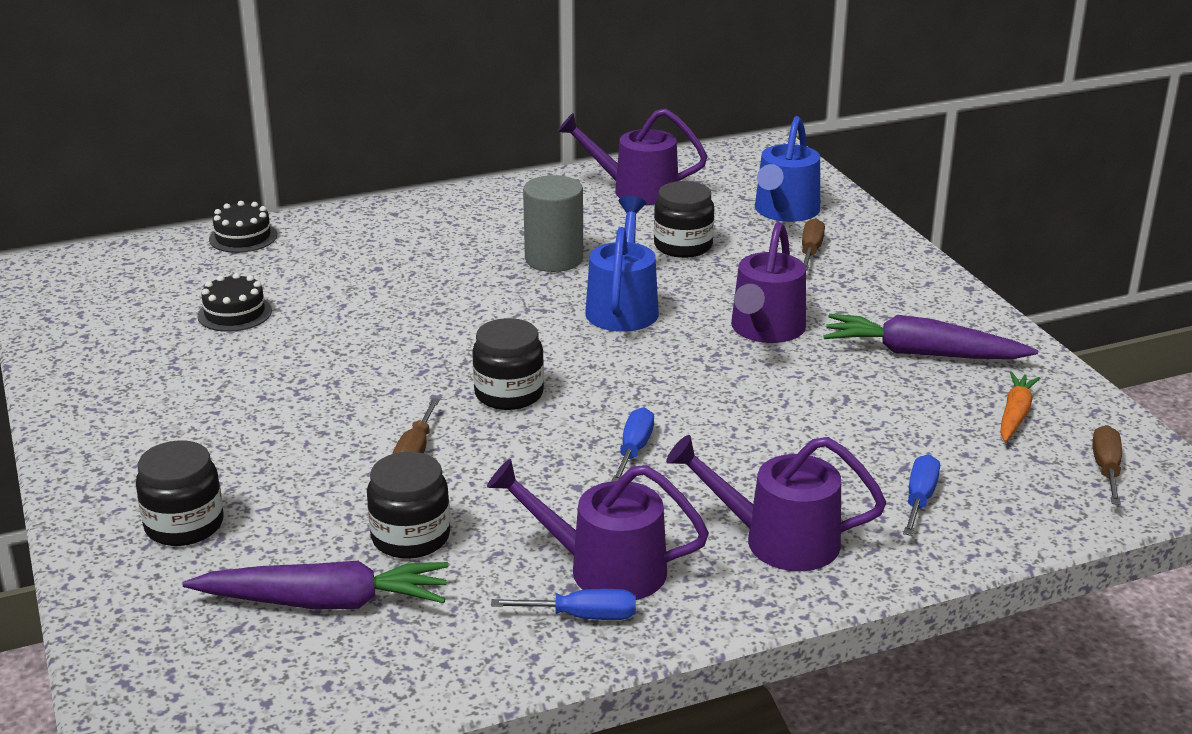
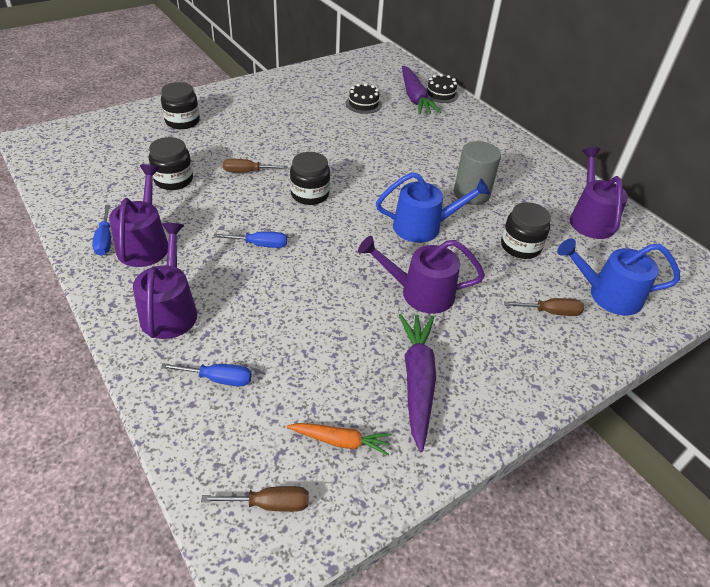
camera: 75 degrees right, 15 degrees up
(325, 602) = (124, 164): purple carrot -> purple carrot (415, 98)

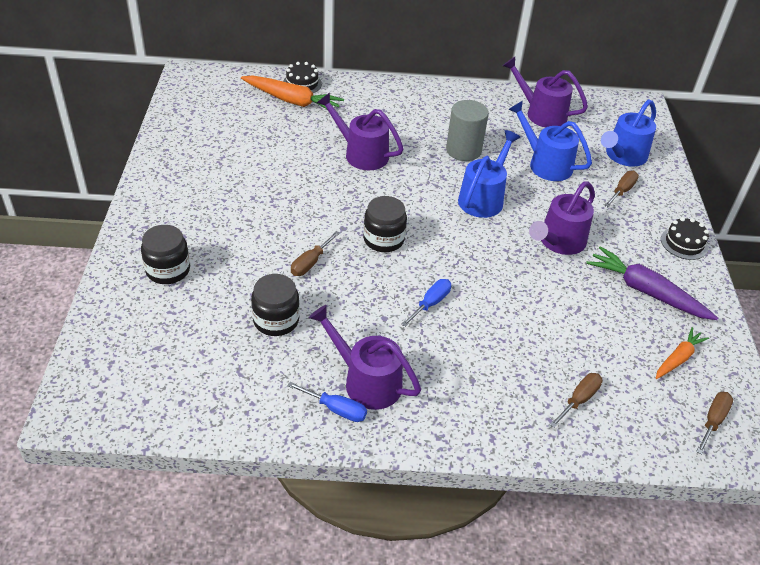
camera: 55 degrees left, 0 degrees up
(170, 310) = (475, 398): purple watering can -> purple watering can (361, 153)
(218, 379) = (579, 400): blue screwdriver -> brown screwdriver
(363, 104) = (269, 135): black cake -> black cake (684, 243)
(415, 98) = (292, 101): purple carrot -> orange carrot
(520, 246) = (545, 164): black jar -> blue watering can

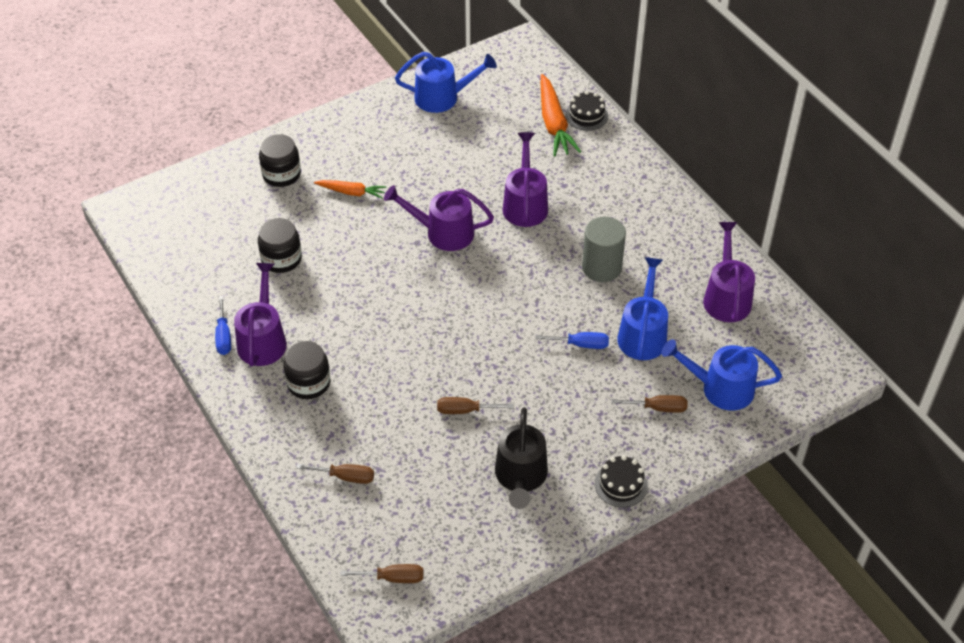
camera: 60 degrees right, 5 degrees up
(310, 263) = (358, 245): brown screwdriver -> brown screwdriver (465, 410)
(383, 239) = (426, 273): black jar -> black jar (308, 383)
(431, 303) = (376, 338): blue screwdriver -> blue screwdriver (581, 344)
(484, 198) = (545, 312): blue watering can -> blue watering can (443, 97)
(558, 242) = (532, 389): purple watering can -> purple watering can (442, 232)
(646, 291) = (520, 477): purple carrot -> black watering can
(678, 358) = (451, 530): orange carrot -> orange carrot (351, 192)

